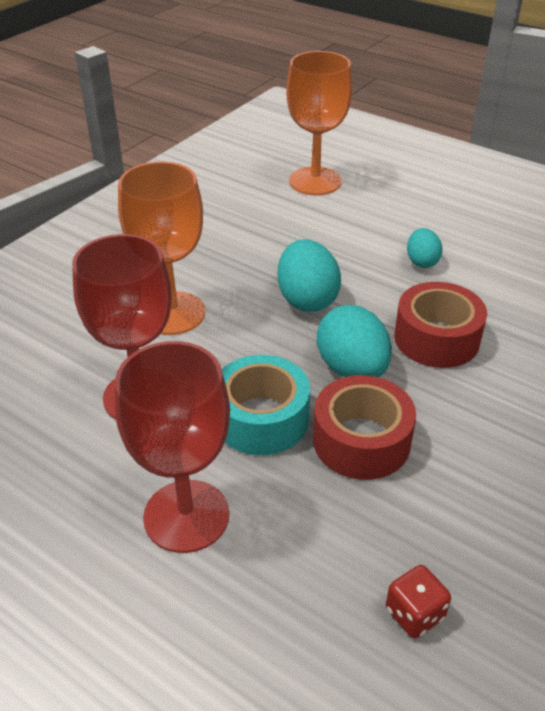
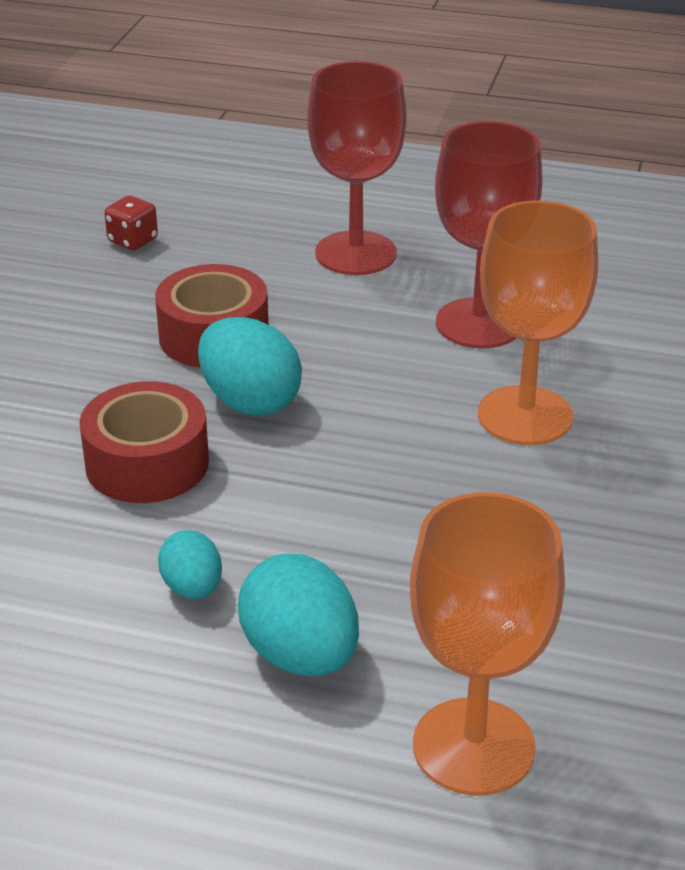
camera: 160 degrees right, 5 degrees down
(261, 418) = (332, 332): turquoise tape -> none
(307, 299) = (352, 477): turquoise egg -> turquoise egg (300, 655)

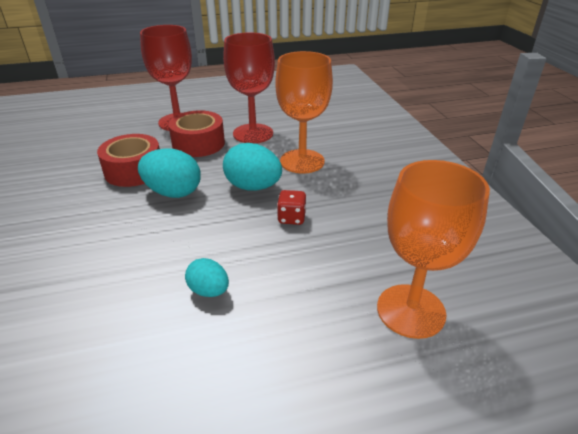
camera: 30 degrees left, 0 degrees up
(133, 241) = (62, 143): red dice -> red dice (291, 218)
(147, 463) = (138, 237): red tape -> red tape (198, 144)
(300, 655) = (292, 302): turquoise egg -> turquoise egg (253, 187)

